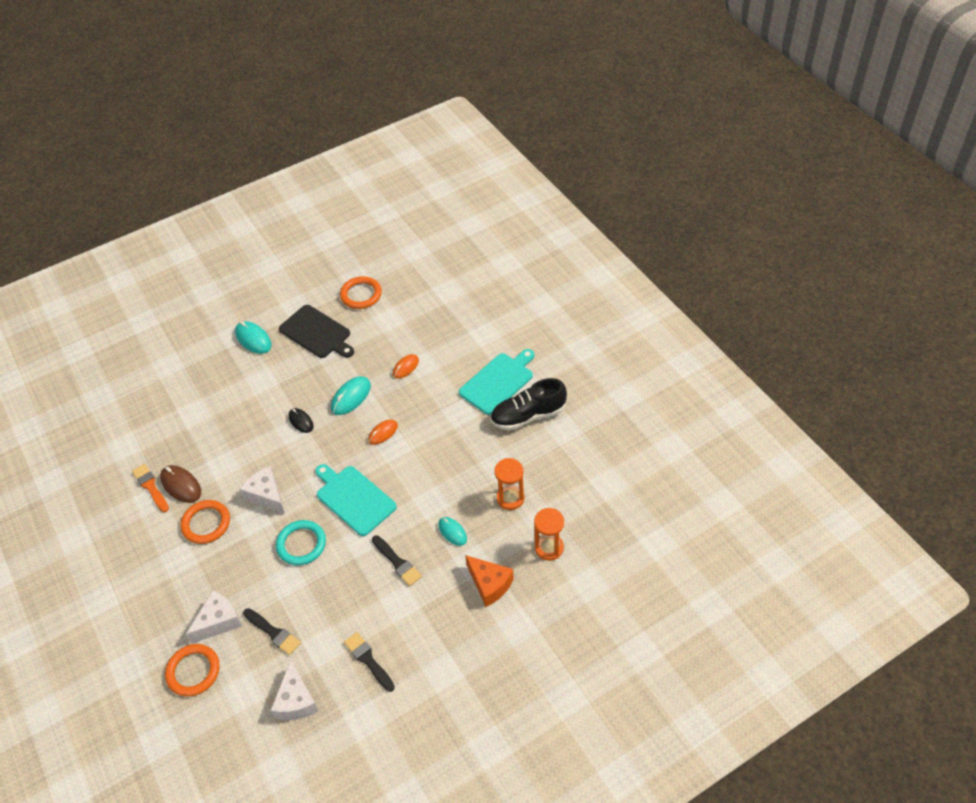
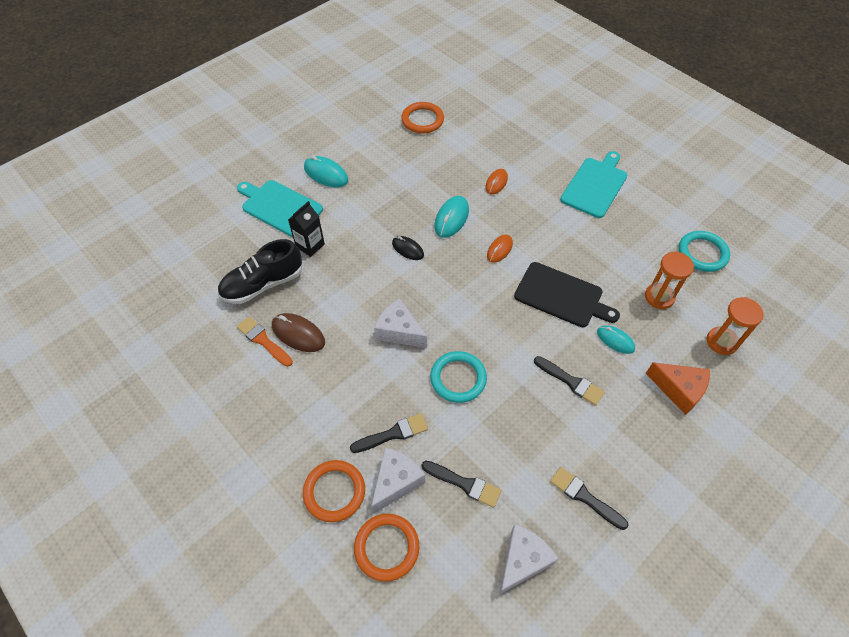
camera: 15 degrees left, 5 degrees up
(206, 523) = (342, 372): orange ring -> orange ring (334, 492)
(217, 406) = (310, 245): none -> black carton
(230, 582) = (393, 434): none -> black brush
(296, 701) = (522, 561): white cheese -> white cheese turned 120 degrees counterclockwise
(317, 333) = (391, 160): black cutting board -> black cutting board (561, 296)
(354, 499) = (496, 321): turquoise cutting board -> turquoise cutting board (280, 207)
(528, 415) = (639, 214): black shoe -> black shoe (263, 284)
(571, 462) = (702, 253): none -> turquoise ring

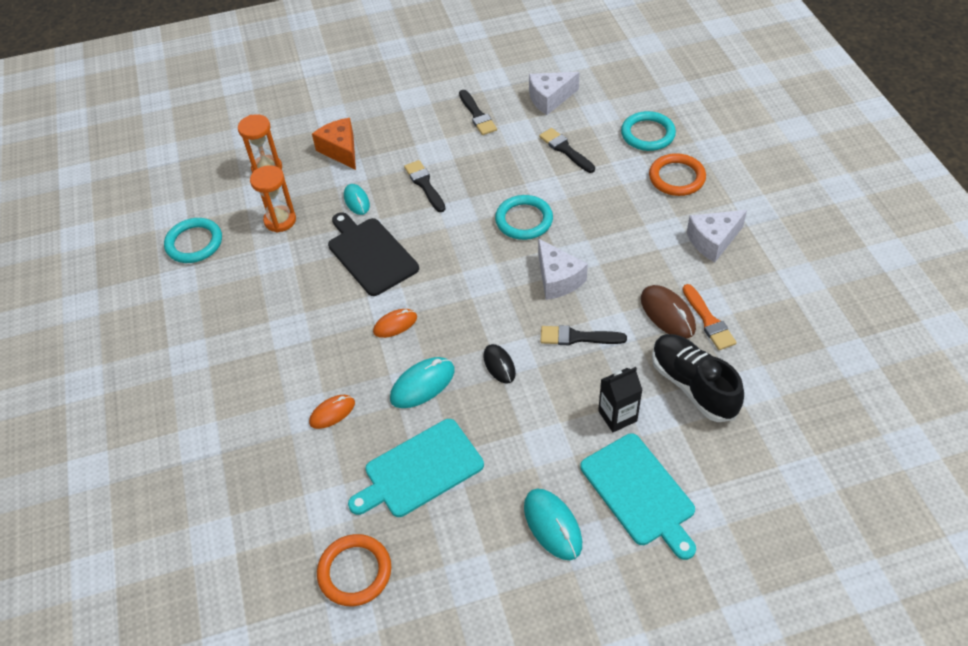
camera: 150 degrees left, 5 degrees down
(263, 284) = (693, 385): black shoe -> black shoe turned 120 degrees counterclockwise
(386, 547) = (647, 134): orange ring -> turquoise ring
(393, 434) = (607, 199): black brush -> black brush (577, 337)
(396, 482) = (621, 168): white cheese -> white cheese (713, 241)
(595, 185) = (220, 360): turquoise cutting board -> turquoise cutting board (420, 470)

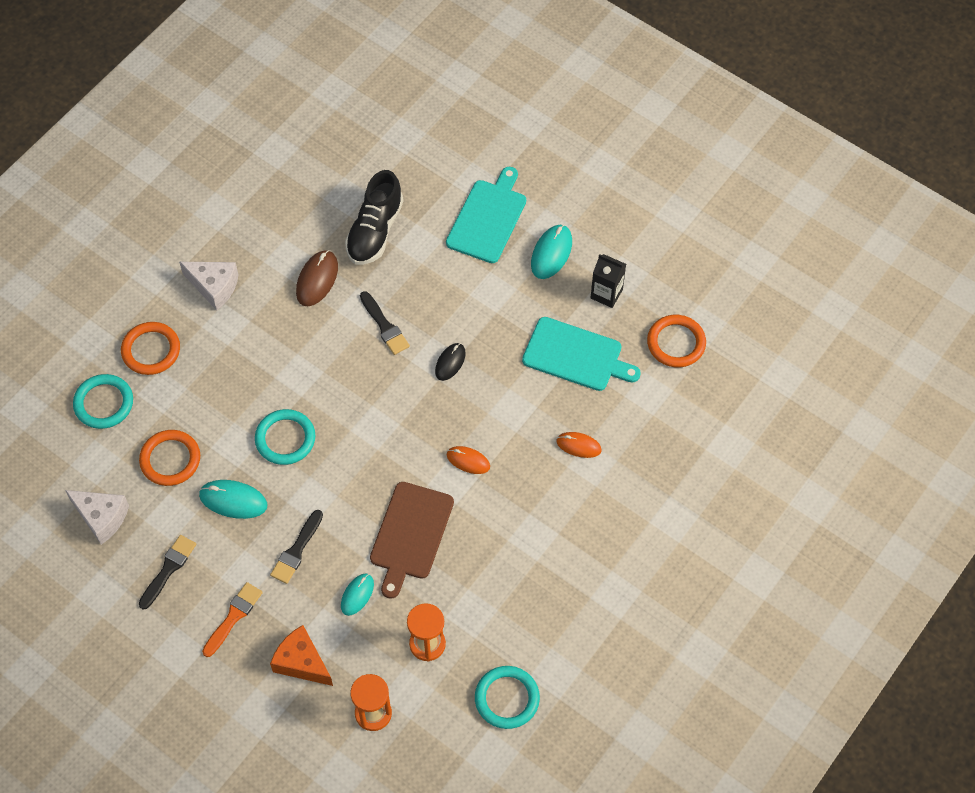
camera: 130 degrees left, 10 degrees up
(340, 150) = (302, 662): orange cheese -> orange cheese turned 105 degrees clockwise
(370, 254) = (410, 534): black cutting board -> brown cutting board
(422, 384) = (507, 402): turquoise mouse -> turquoise mouse (233, 500)
(558, 279) = (335, 373): white cheese -> none
(565, 150) = (170, 459): black brush -> orange ring
(617, 416) = (437, 262): black carton -> black carton (606, 294)
(708, 320) = (304, 250): orange brush -> orange brush (233, 617)

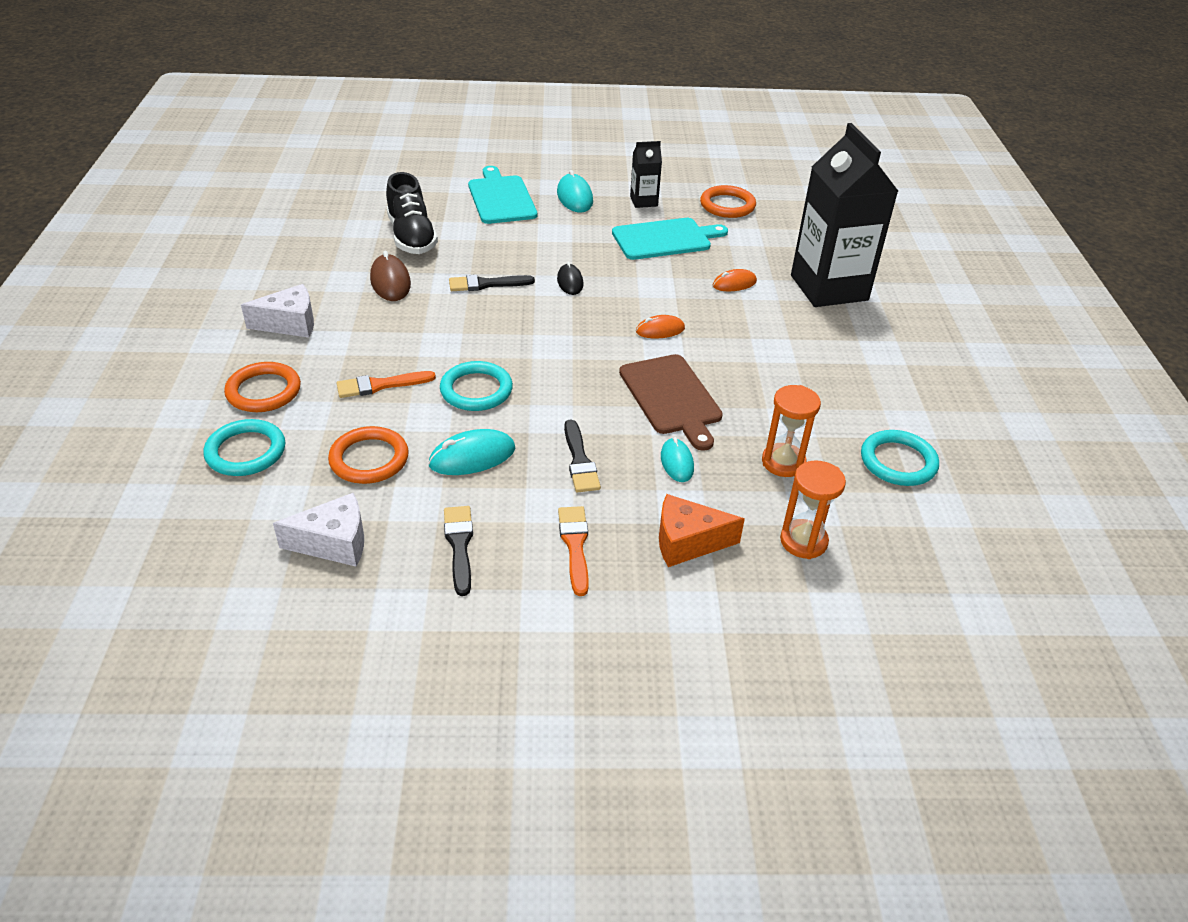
camera: 40 degrees left, 20 degrees down
(227, 392) = (380, 385): none -> orange brush
(384, 326) = (486, 284): black brush -> black brush turned 150 degrees clockwise
(652, 500) = (829, 288): none -> black carton

